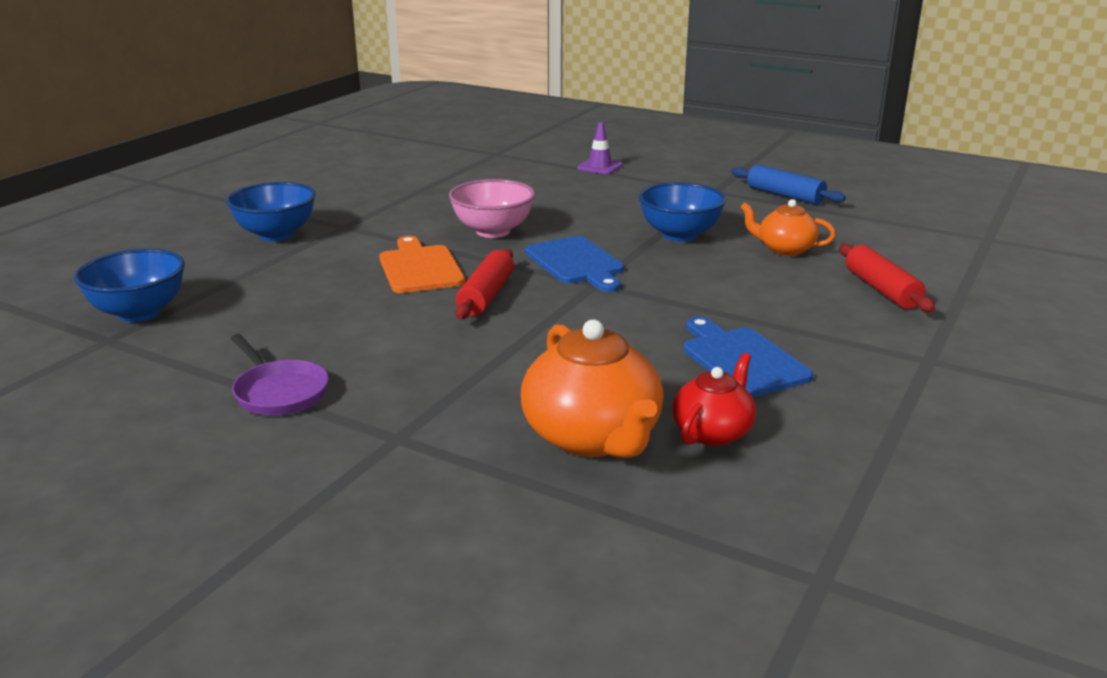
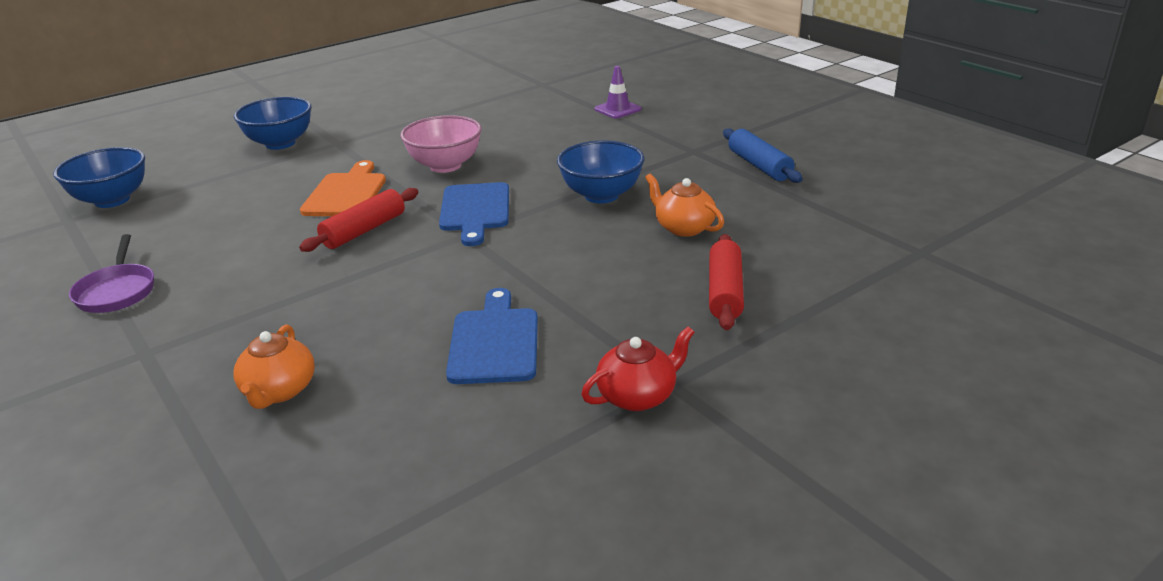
camera: 25 degrees right, 5 degrees up
(592, 437) = (279, 391): orange teapot -> orange teapot, size x0.59
(713, 432) = (379, 411): red teapot -> red teapot (638, 396)

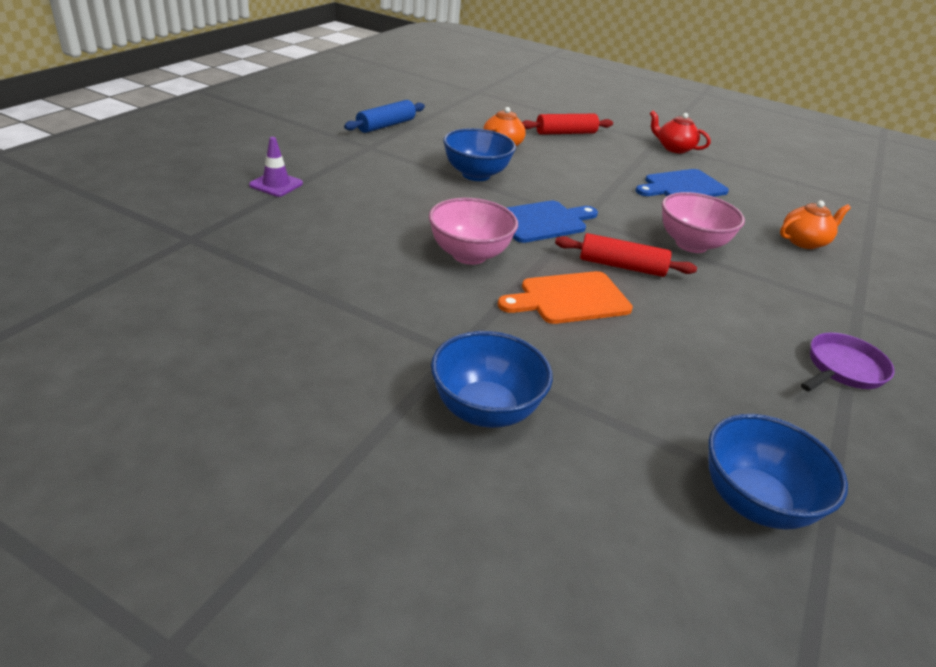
camera: 120 degrees left, 5 degrees up
(359, 288) = (691, 244): none -> pink bowl

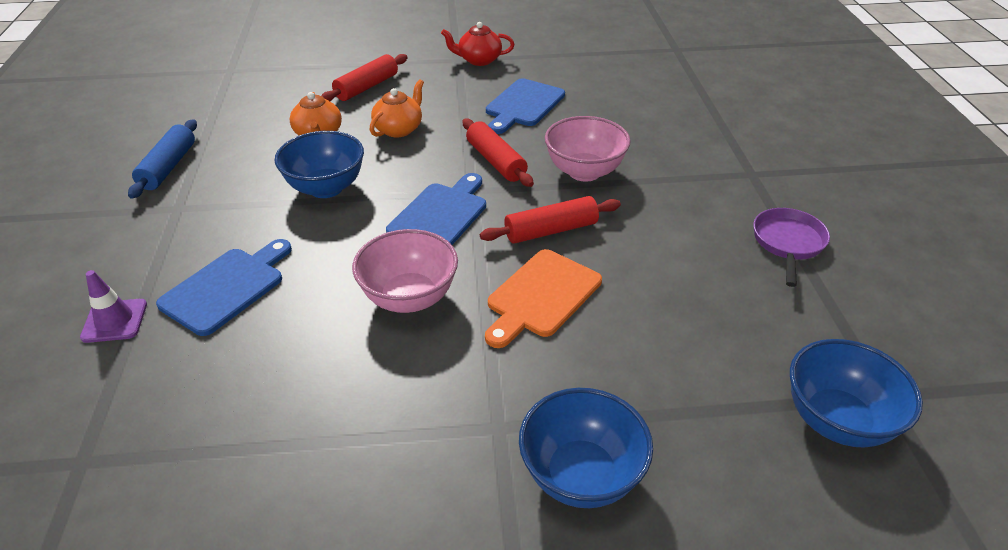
camera: 30 degrees left, 5 degrees up
(356, 197) = (227, 288): none -> blue cutting board
(621, 210) = (496, 161): none -> red rolling pin
(804, 241) = (662, 120): orange teapot -> orange teapot (399, 129)

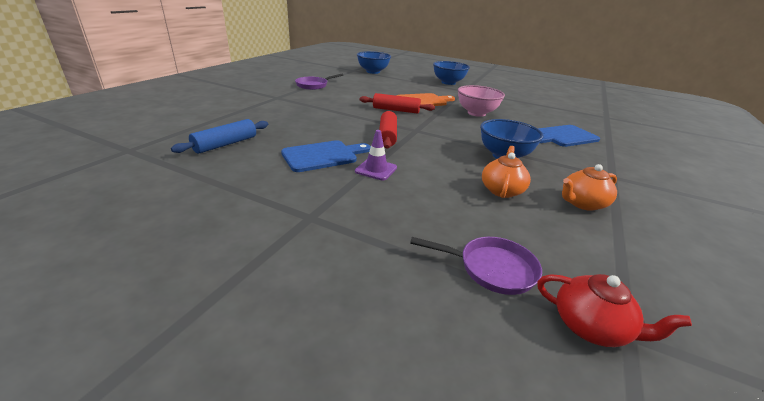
camera: 150 degrees left, 10 degrees down
(114, 321) = (619, 142): purple traffic cone -> purple traffic cone (376, 169)
(168, 167) = (639, 207): blue rolling pin -> blue rolling pin (225, 144)
(313, 73) = (491, 268): none -> purple pan
(367, 87) = (435, 220): red rolling pin -> none
(399, 129) = (432, 172): orange teapot -> orange teapot (582, 203)
(440, 215) = (442, 127): blue cutting board -> none
(479, 60) = (292, 207): red teapot -> red teapot (591, 327)
(584, 172) = (347, 119): pink bowl -> none

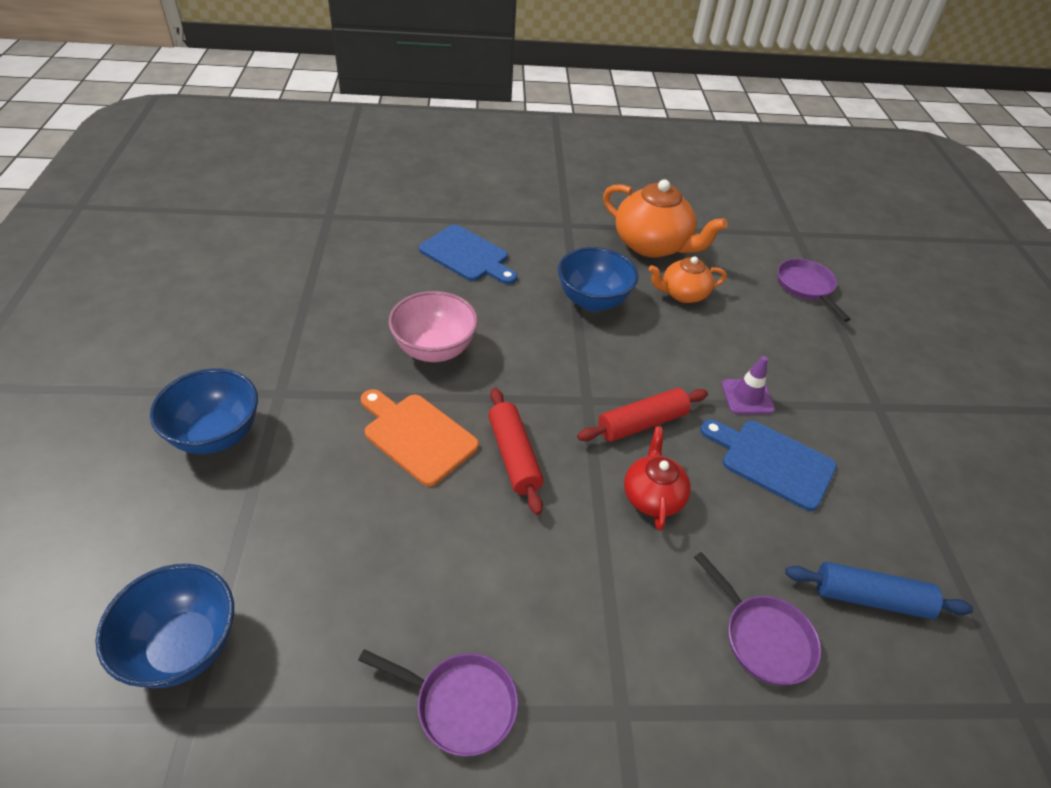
camera: 120 degrees left, 15 degrees up
(256, 120) = (763, 638): none -> purple pan
(582, 203) = (652, 245): orange teapot -> orange teapot, size x1.70
(591, 327) = (807, 246): red teapot -> red teapot (652, 496)

